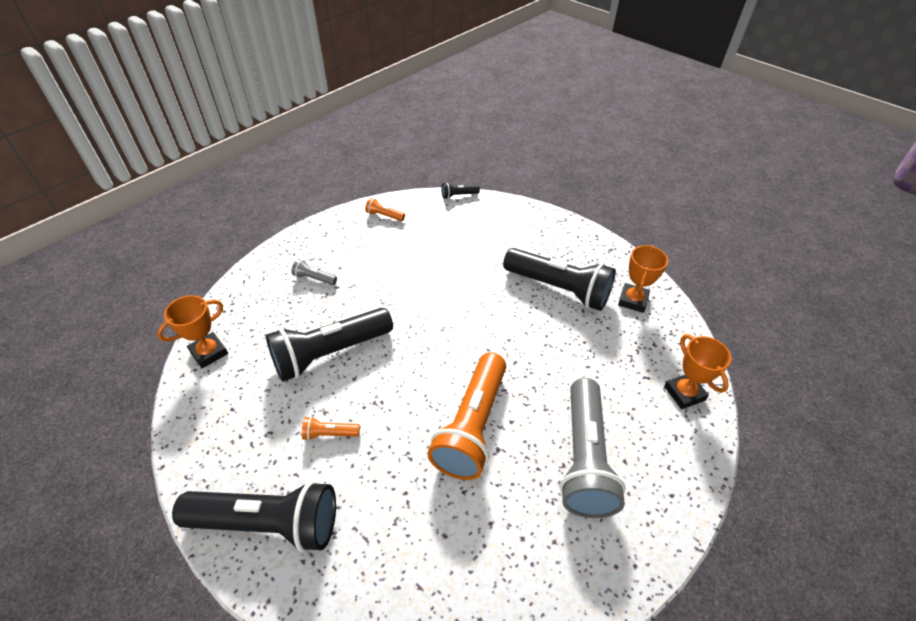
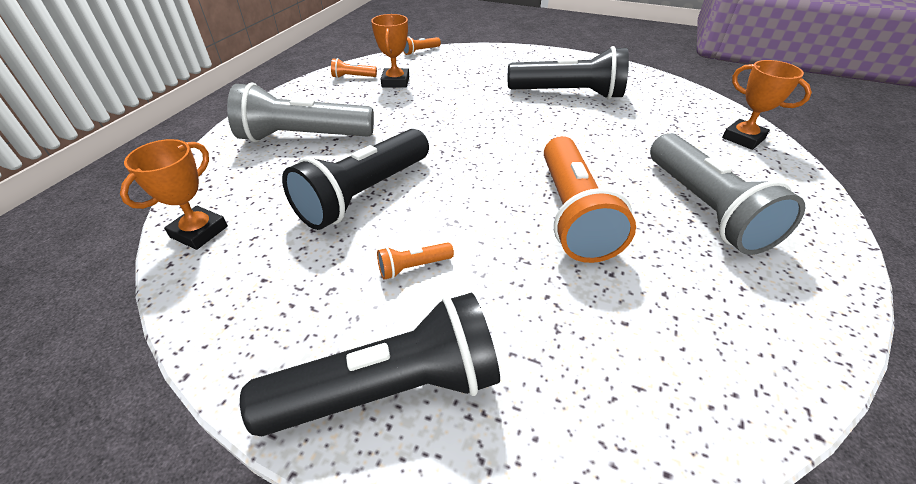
camera: 20 degrees left, 5 degrees down
(314, 278) = (303, 137): grey flashlight -> grey flashlight, size x2.43
(458, 195) = (420, 51): black flashlight -> orange flashlight
(633, 300) = (640, 88): orange trophy -> orange trophy (395, 82)

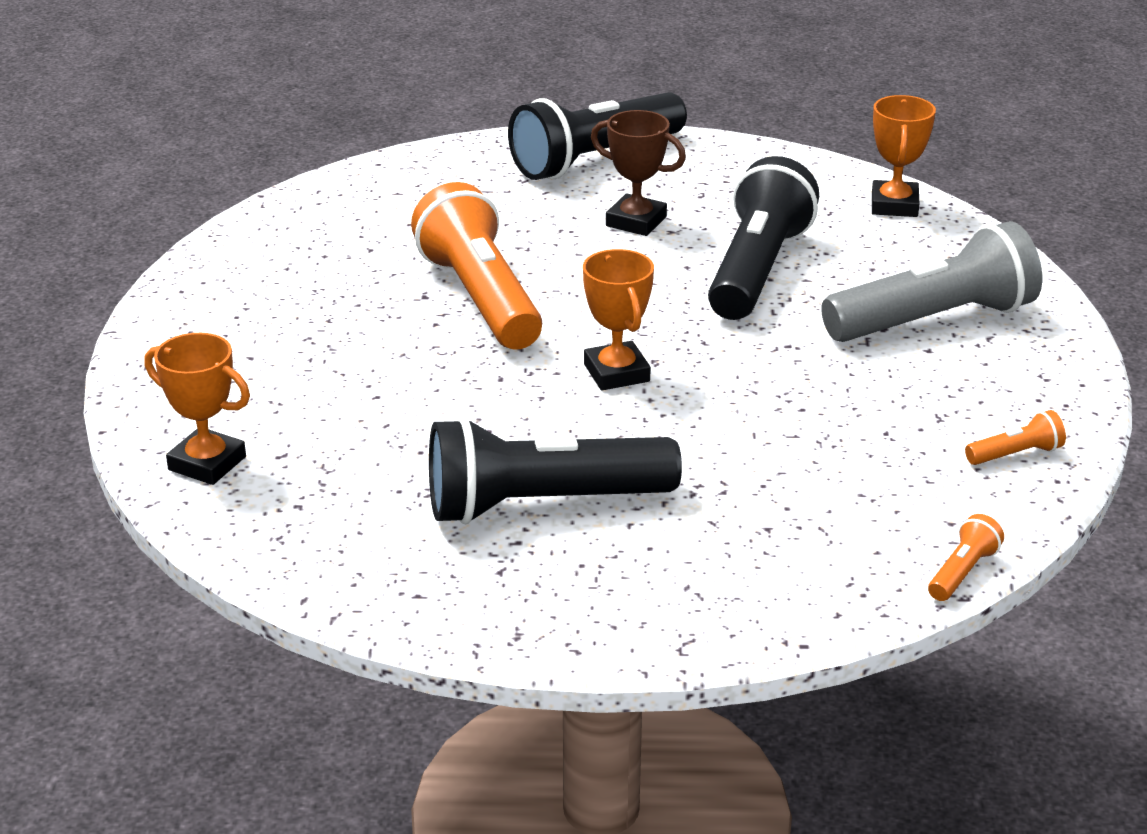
camera: 160 degrees right, 10 degrees down
(395, 82) = (916, 460): orange trophy -> orange trophy (616, 373)
(413, 267) = (636, 221): orange flashlight -> brown trophy
(705, 208) = (306, 336): grey flashlight -> none

